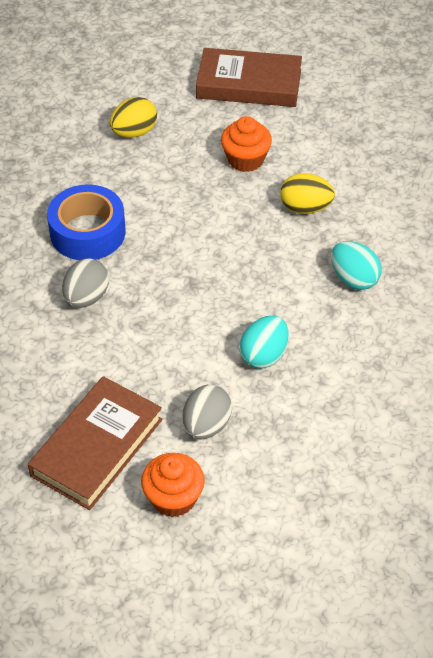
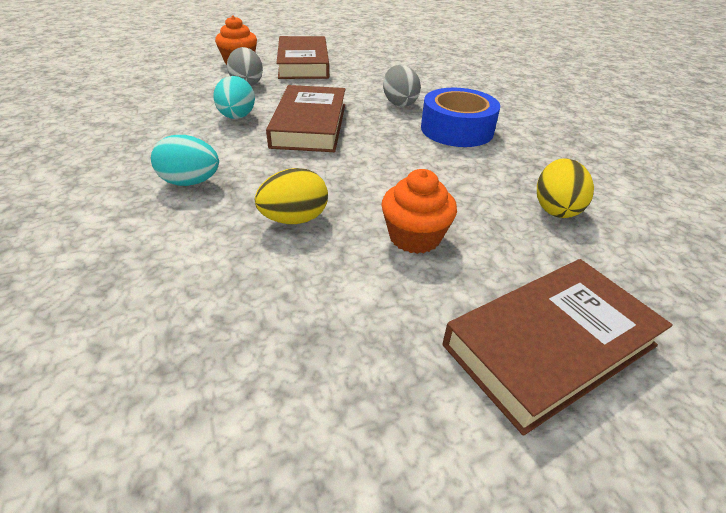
camera: 140 degrees right, 10 degrees down
(207, 306) = (309, 125): none -> brown book

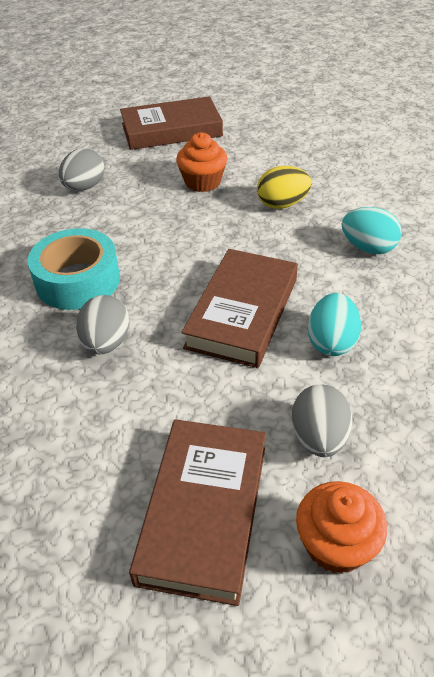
camera: 160 degrees left, 5 degrees up
(457, 129) = (78, 280): blue tape -> turquoise tape
(555, 209) = (84, 187): yellow egg -> grey egg

